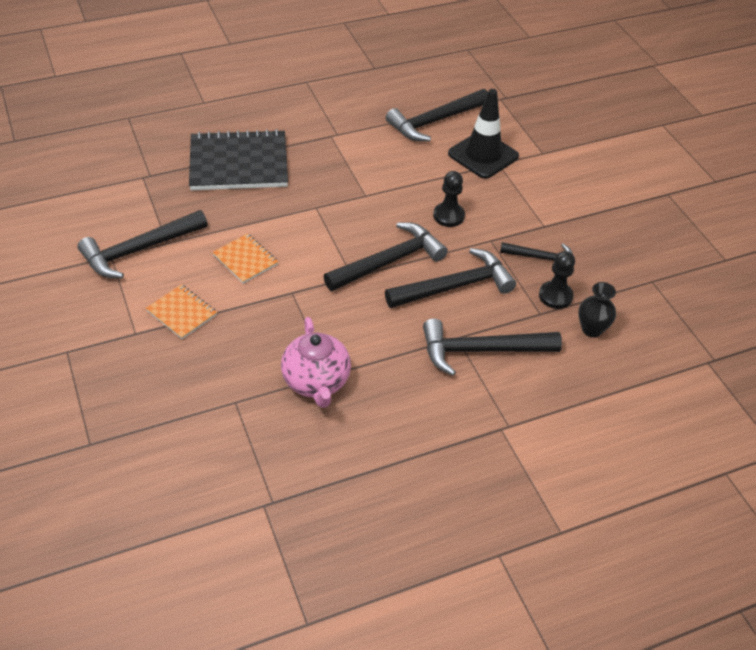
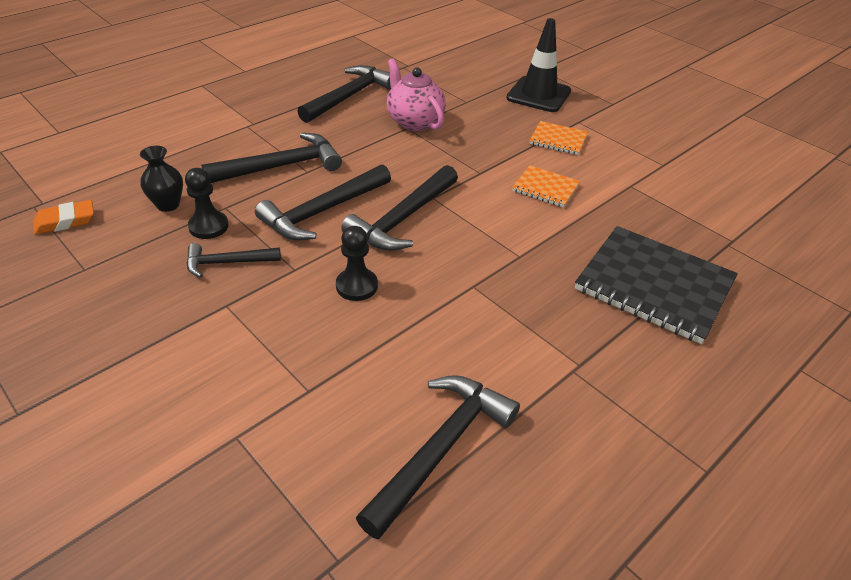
camera: 160 degrees right, 5 degrees down
(139, 250) = (646, 174): black hammer -> black hammer (349, 96)
(239, 163) = (654, 286): black notebook -> black notebook turned 60 degrees clockwise
(483, 155) = (337, 399): black traffic cone -> black traffic cone (538, 95)
(680, 334) = (65, 221): none -> orange eraser

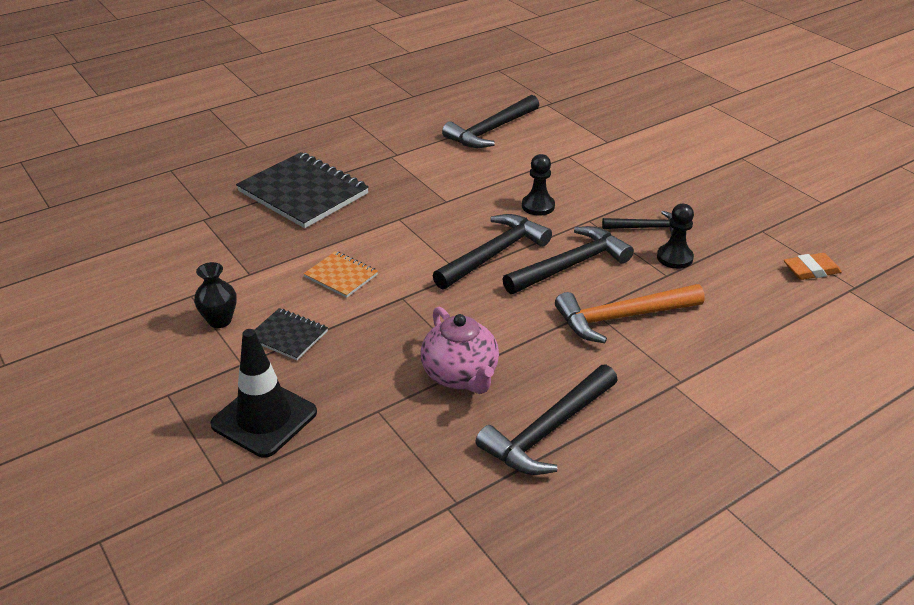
camera: 170 degrees left, 5 degrees down
(168, 205) = (723, 280): black vase -> black vase (220, 320)
(281, 166) = (622, 317): black hammer -> orange hammer
(558, 140) = (288, 336): orange notebook -> black notebook

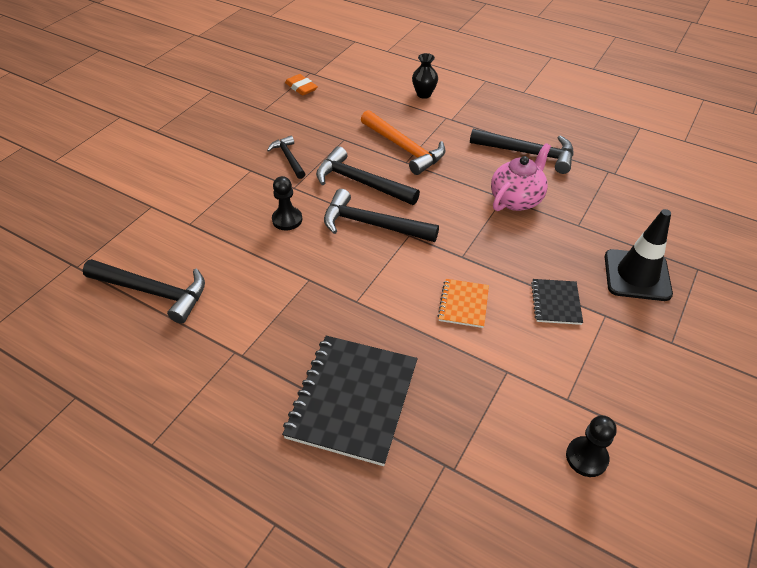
camera: 115 degrees left, 10 degrees up
(220, 320) = (577, 357): black vase -> black vase (424, 94)
(674, 258) = (320, 139): black pawn -> black pawn (586, 457)

